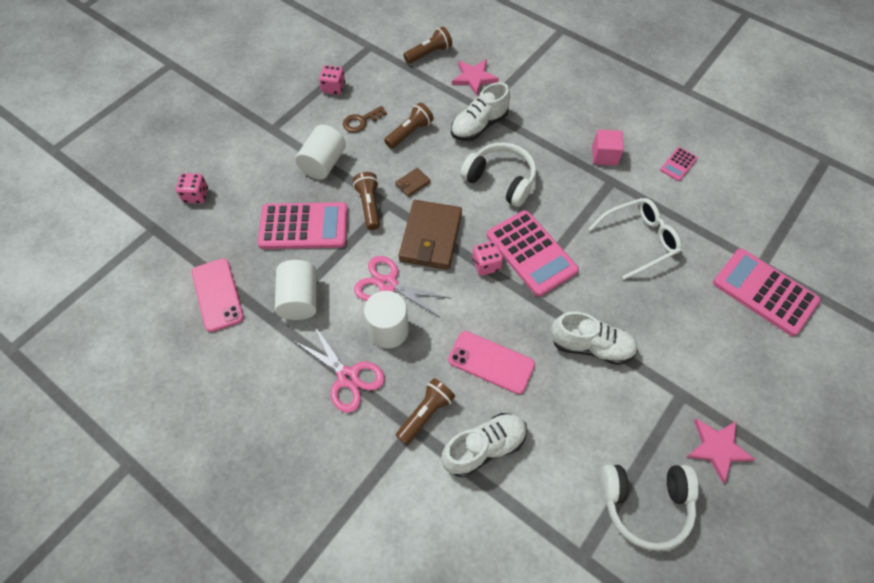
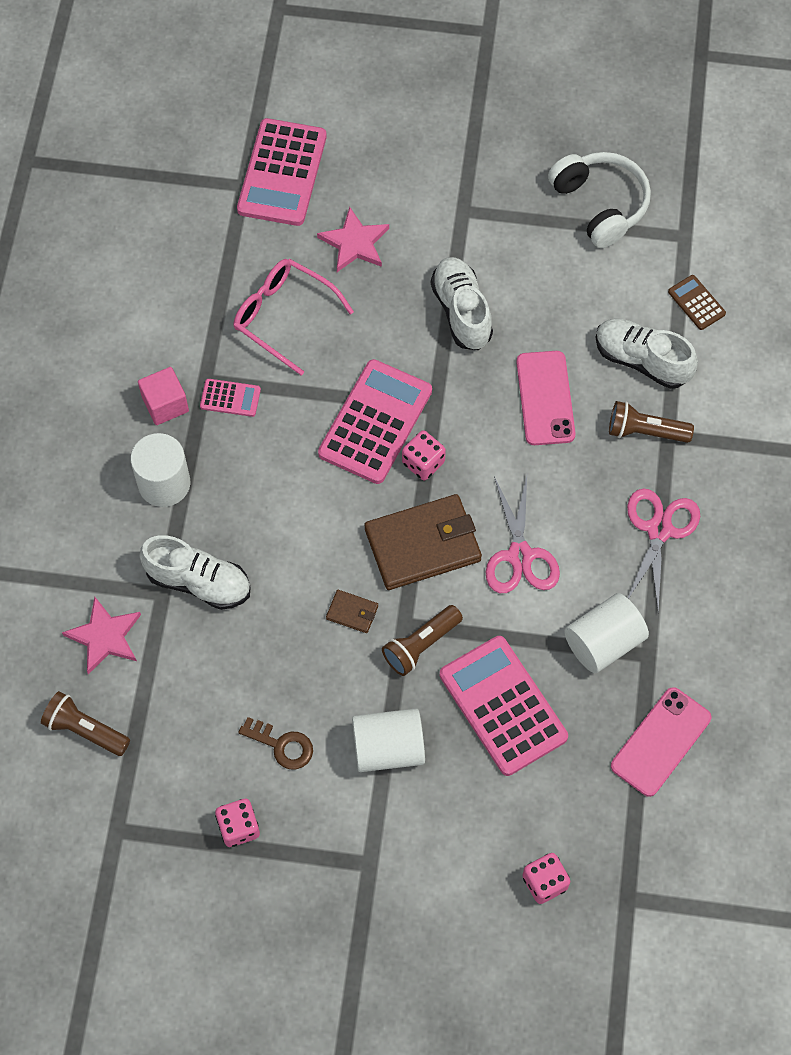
camera: 120 degrees left, 5 degrees up
(388, 330) = (577, 521): white cylinder -> white cylinder (164, 483)
(409, 133) = (265, 666): brown flashlight -> none
(500, 180) = (282, 508): white headphones -> none
(512, 524) = (696, 303): none -> brown calculator
(640, 239) = (282, 316): white glasses -> pink glasses
(678, 164) = (131, 316): pink calculator -> pink calculator (230, 398)
(717, 448) = (502, 164): pink star -> pink star (354, 243)

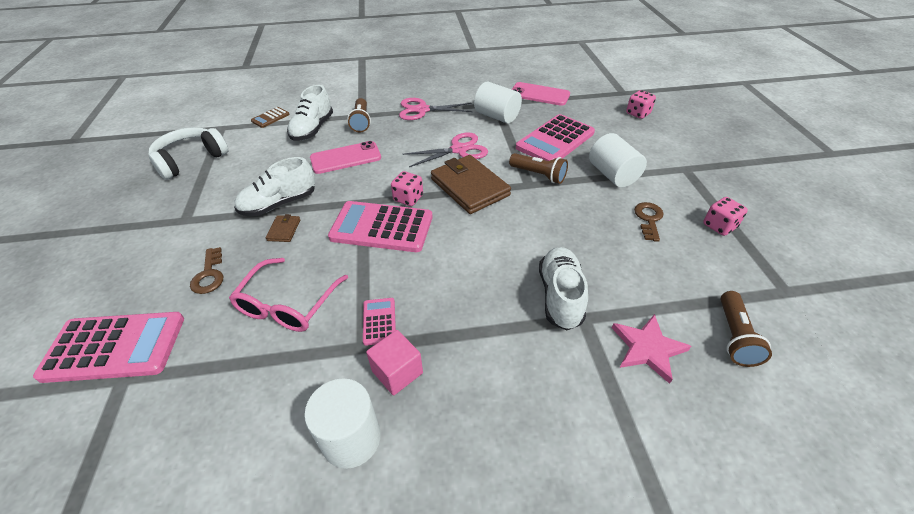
camera: 105 degrees left, 20 degrees down
(164, 483) = (481, 347): white cylinder -> white cylinder (351, 438)
(352, 612) = (535, 208): brown wallet -> brown wallet (284, 230)
(354, 243) = (209, 275): pink star -> brown key

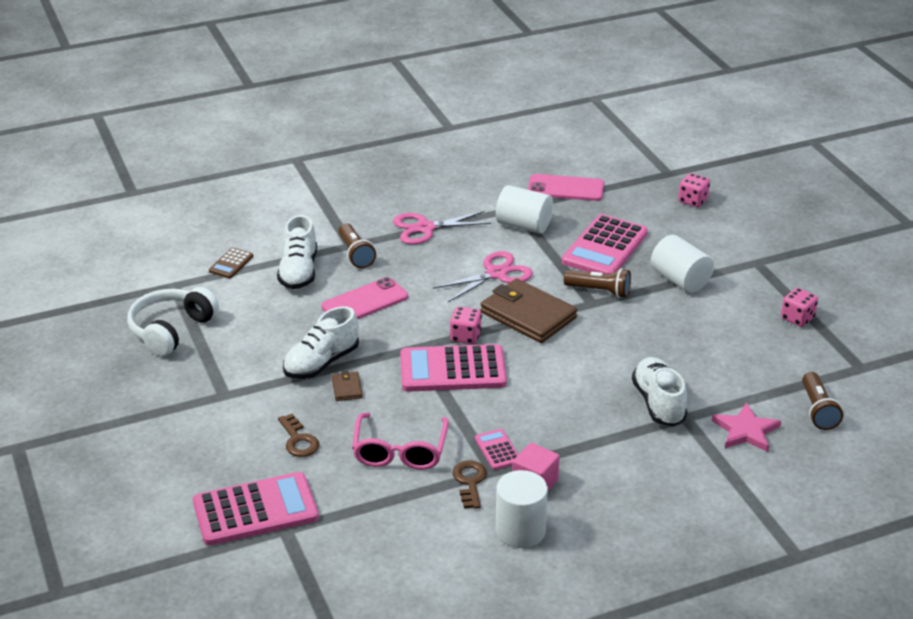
camera: 15 degrees left, 10 degrees down
(648, 219) = (727, 321): brown key -> brown key (470, 482)

